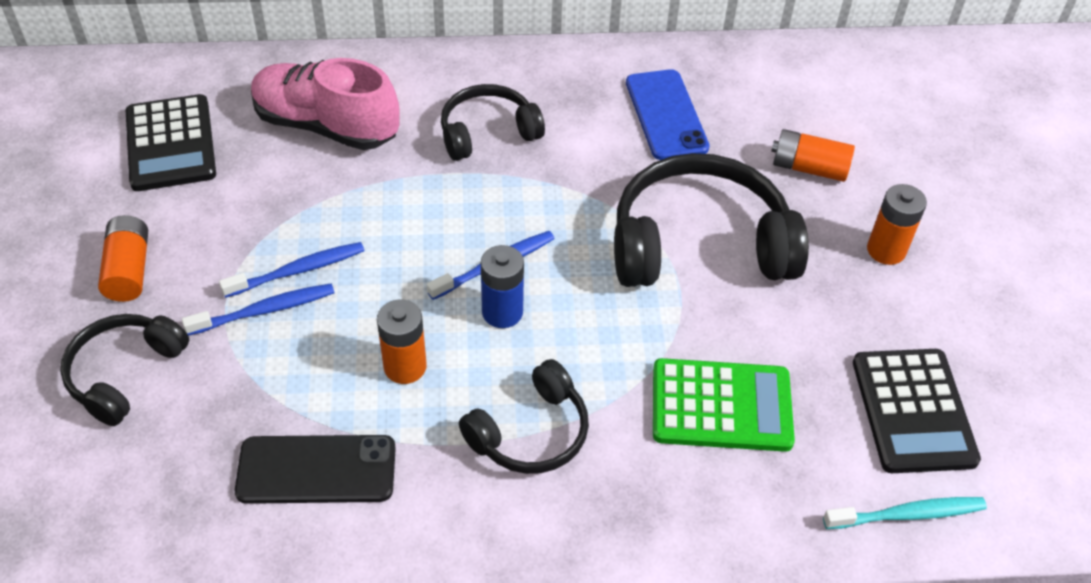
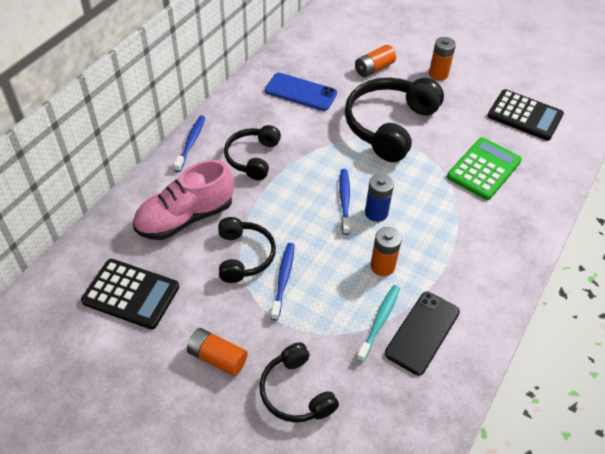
camera: 55 degrees left, 0 degrees up
(265, 310) = (300, 307): blue toothbrush -> blue toothbrush (191, 143)
(530, 433) = (455, 239): black headphones -> black headphones (244, 256)
(907, 514) = (572, 146): turquoise toothbrush -> turquoise toothbrush (379, 322)

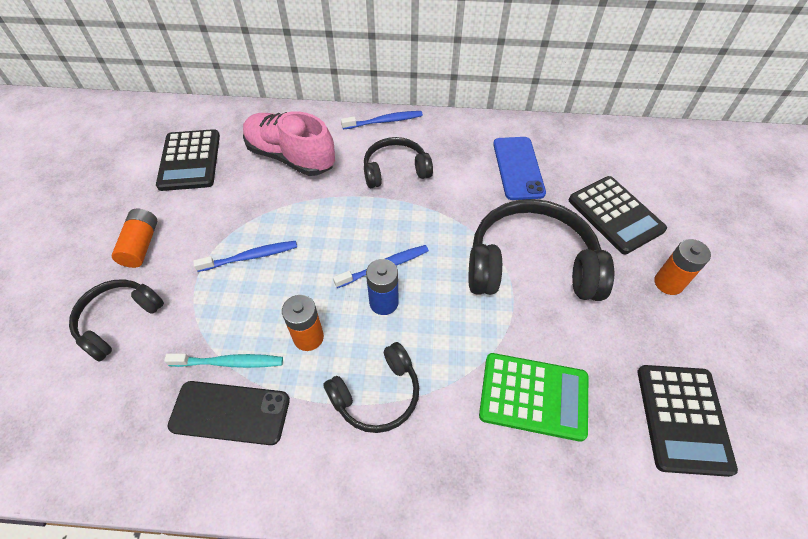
camera: 65 degrees right, 5 degrees up
(244, 256) = (266, 215): black headphones -> black headphones (377, 395)
(374, 68) = (615, 215): orange battery -> black calculator

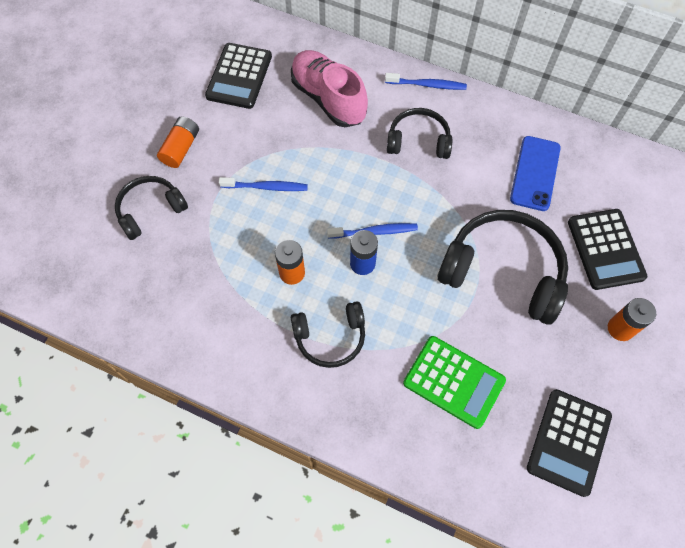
camera: 20 degrees right, 10 degrees up
(229, 362) = (225, 273): turquoise toothbrush -> none
(230, 412) = (216, 312): black phone -> none

